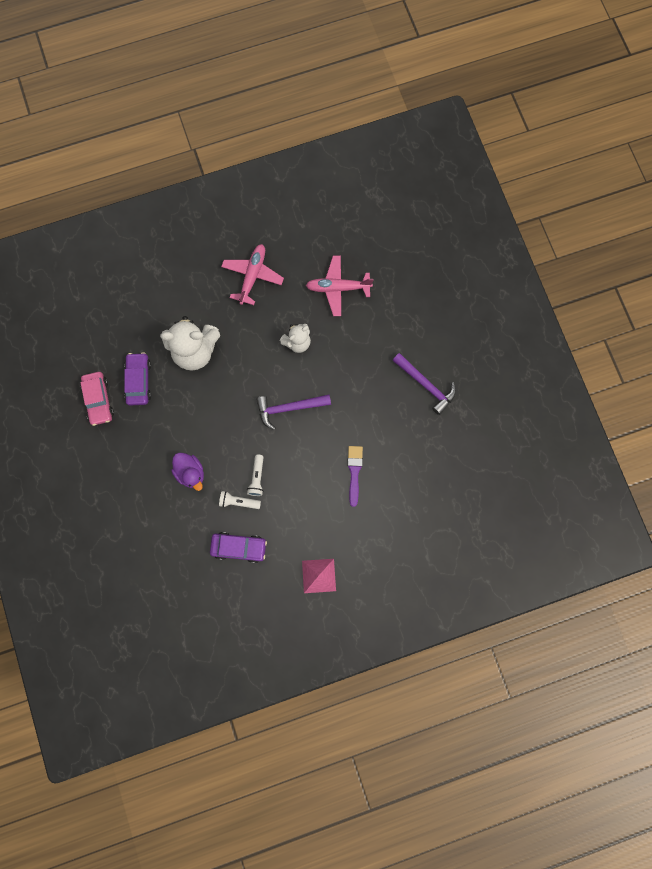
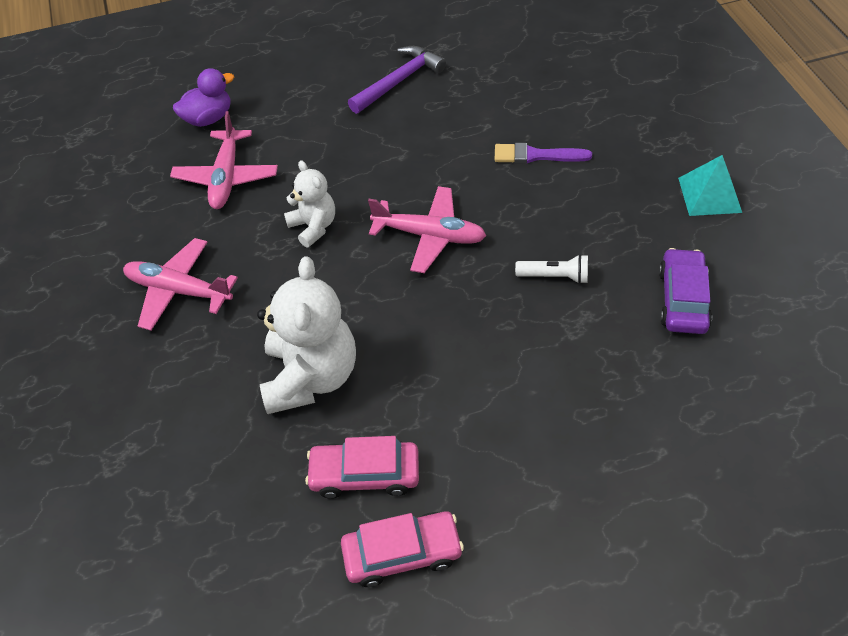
camera: 85 degrees left, 25 degrees down
(139, 381) = (365, 474): purple car -> pink car
(190, 473) = (553, 376): purple duck -> purple duck (208, 118)
(238, 502) = (600, 302): white flashlight -> none
(289, 408) = (430, 235): purple hammer -> pink plane
(318, 575) = (709, 195): pink pyramid -> turquoise pyramid

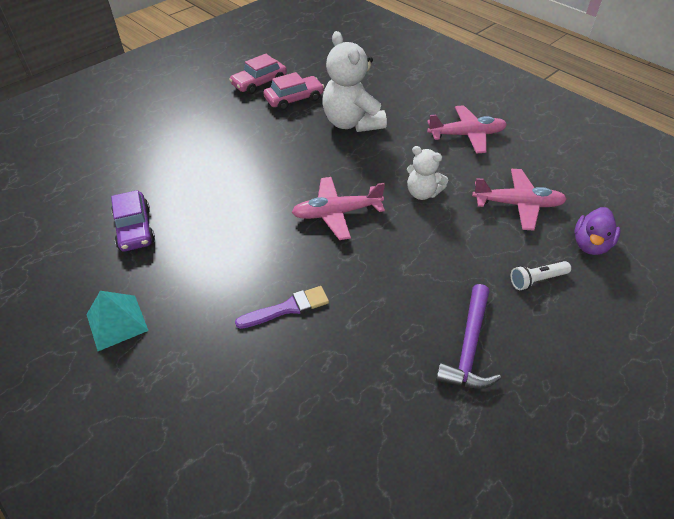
camera: 150 degrees right, 5 degrees down
(226, 178) = (518, 204): pink plane -> pink plane turned 120 degrees clockwise
(555, 276) = (232, 215): white flashlight -> white flashlight (536, 280)

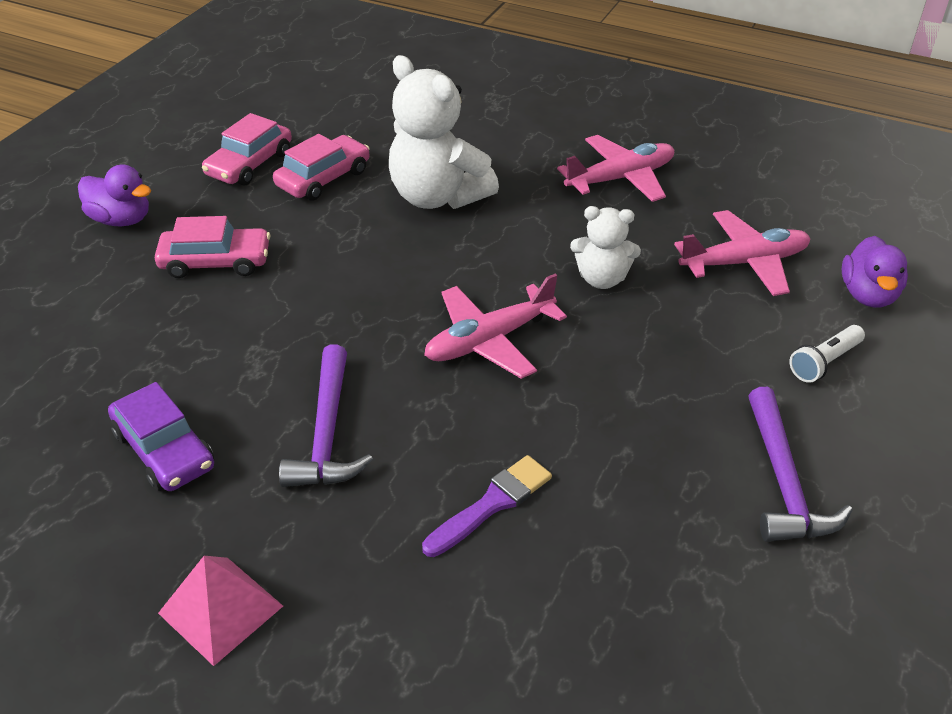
camera: 20 degrees left, 5 degrees down
(117, 322) = (220, 609): turquoise pyramid -> pink pyramid
(178, 99) = (121, 219): none -> purple duck
(213, 133) = (216, 262): none -> pink car
(221, 242) = (327, 433): none -> purple hammer

